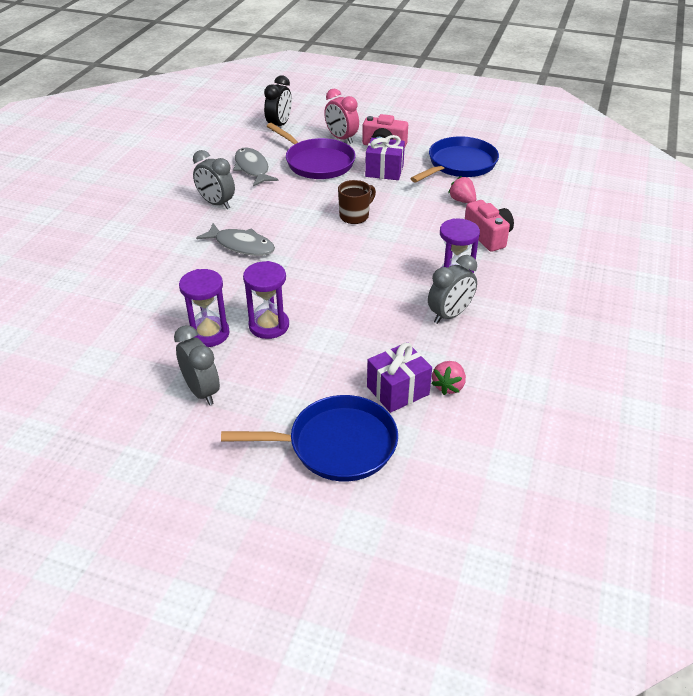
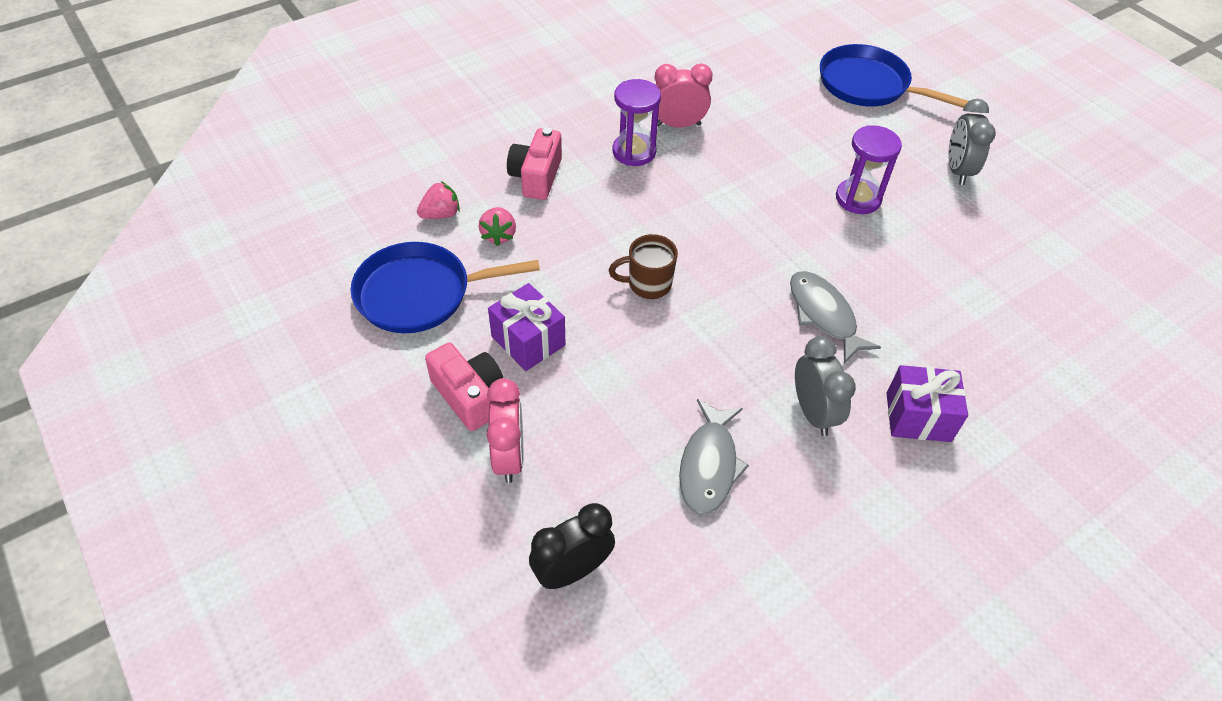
camera: 145 degrees left, 10 degrees up
(209, 334) = (924, 220): purple hourglass -> none
(317, 163) = (601, 418): purple pan -> none
(398, 390) = (787, 94): purple gift -> purple gift (918, 417)
(448, 386) = (744, 78): pink strawberry -> pink strawberry (441, 214)
(450, 315) = (678, 125): grey clock -> pink clock

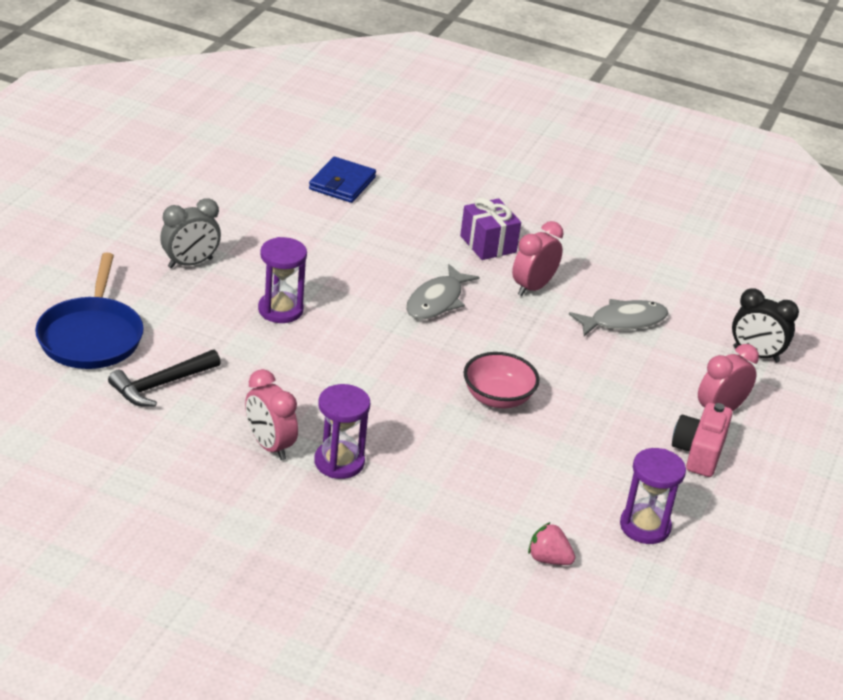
camera: 125 degrees left, 15 degrees down
(420, 294) = (645, 526): blue pan -> purple hourglass
(499, 235) = (534, 508): pink strawberry -> none
(528, 341) = (621, 442): purple gift -> none
(536, 177) = (437, 515): pink camera -> none
(648, 284) = (498, 398): brown mug -> pink bowl
(786, 98) = (161, 384): none -> black hammer
(813, 413) = (533, 287): grey clock -> pink clock
(1089, 341) = (342, 183): none -> blue wallet

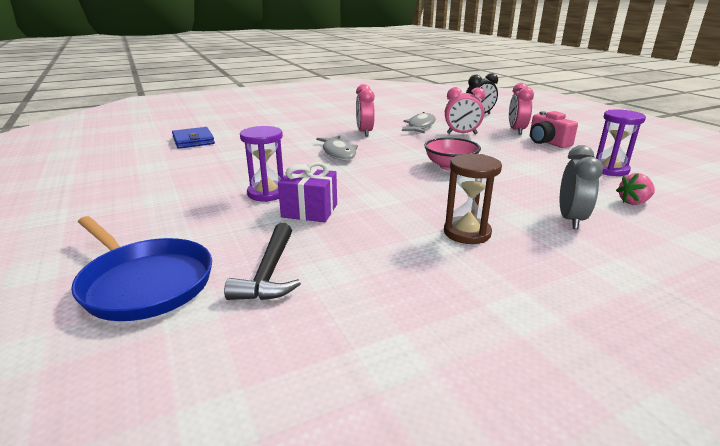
camera: 45 degrees left, 10 degrees down
(190, 263) = (157, 204): grey clock -> grey clock (571, 219)
(269, 446) = (416, 253): pink clock -> pink clock (462, 134)
(339, 462) = (467, 233): purple hourglass -> brown hourglass
(488, 244) = (313, 130): purple gift -> purple gift (309, 211)

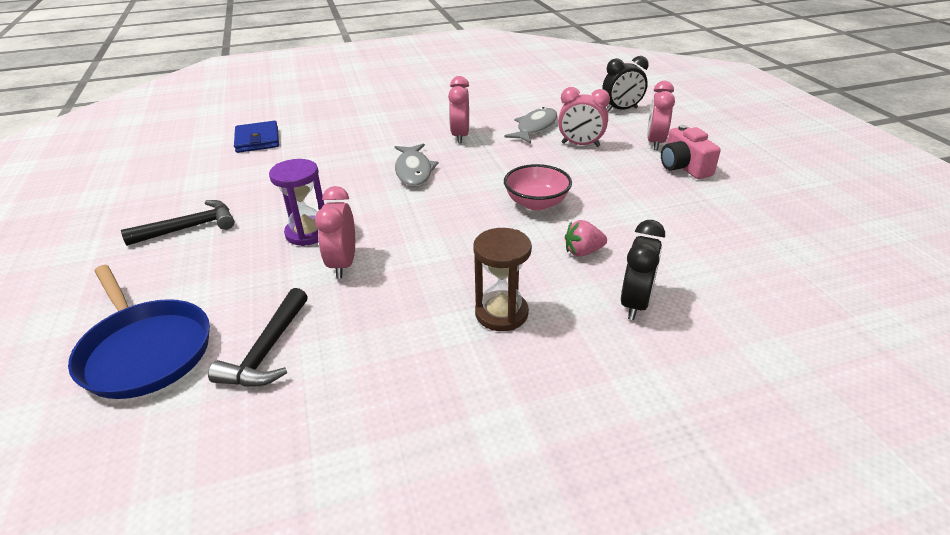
camera: 10 degrees right, 10 degrees up
(154, 196) = (189, 228): none -> black hammer
(309, 211) = (343, 264): purple gift -> pink clock
(571, 219) = (635, 303): grey clock -> black clock
(609, 170) = (736, 223): purple hourglass -> none
(633, 202) = (732, 282): pink strawberry -> pink strawberry (583, 252)

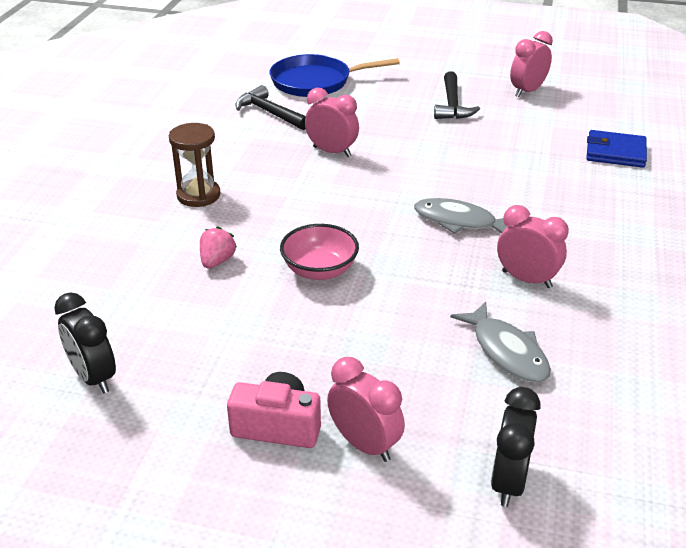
camera: 120 degrees right, 0 degrees up
(308, 233) = (393, 146): purple hourglass -> none
(580, 145) = (420, 367): pink clock -> pink clock (527, 91)
(635, 303) = (131, 255): black clock -> black clock (93, 377)

